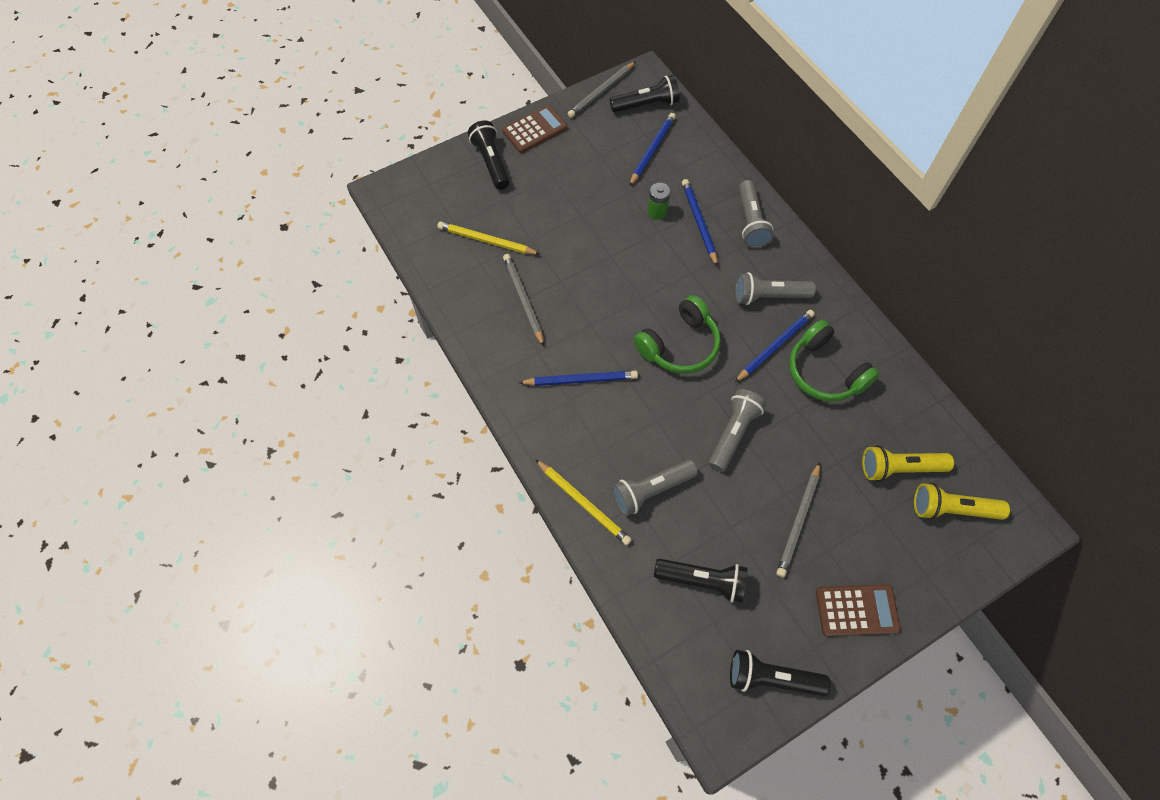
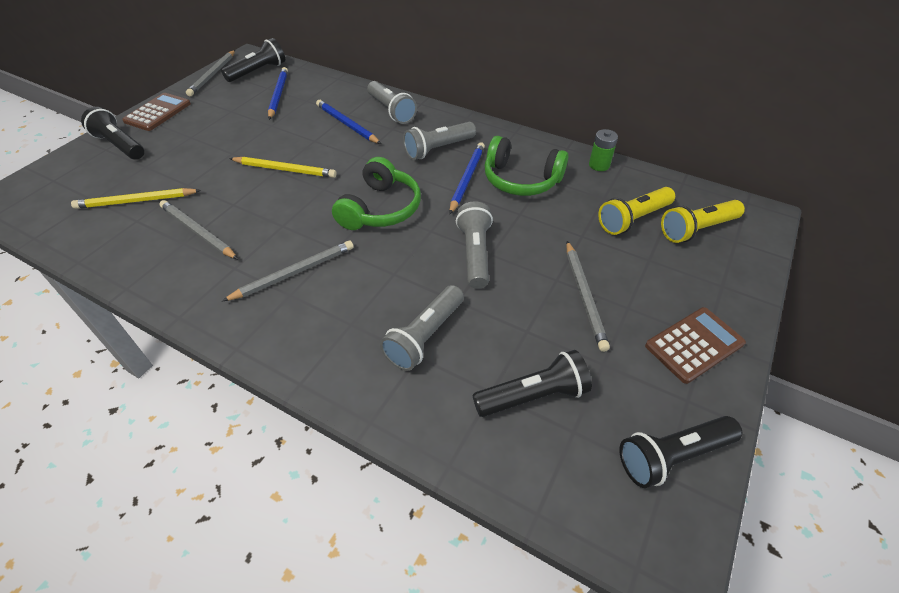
camera: 30 degrees left, 15 degrees down
(580, 379) = (294, 273): blue pencil -> grey pencil
(583, 503) = (356, 383): yellow pencil -> yellow pencil (285, 169)
(657, 212) = (305, 129): green battery -> green battery (599, 165)

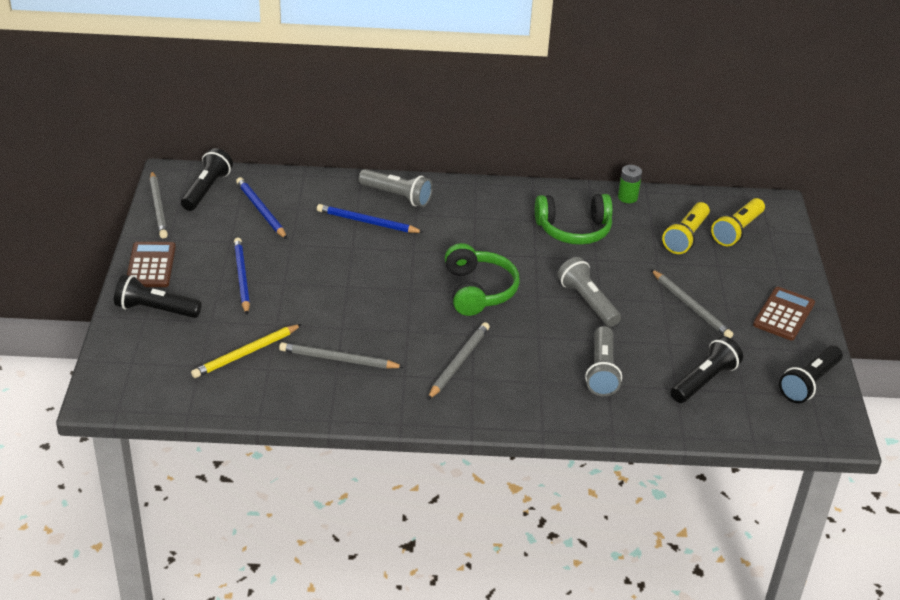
camera: 30 degrees left, 10 degrees down
(285, 169) = (355, 283): yellow pencil -> none
(438, 149) = (478, 222): grey flashlight -> none
(466, 179) = (527, 242): blue pencil -> blue pencil (241, 278)

